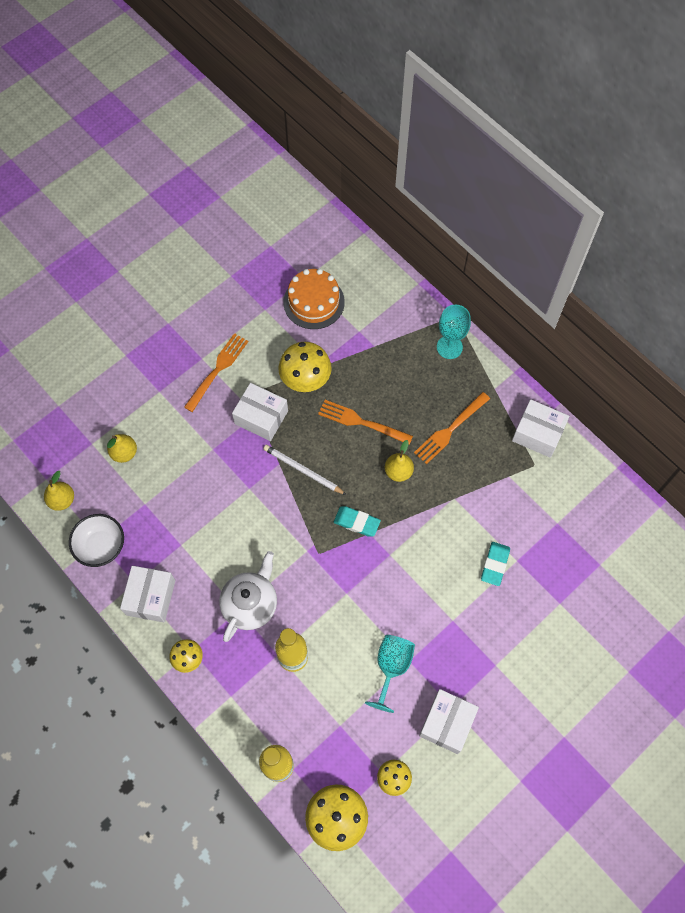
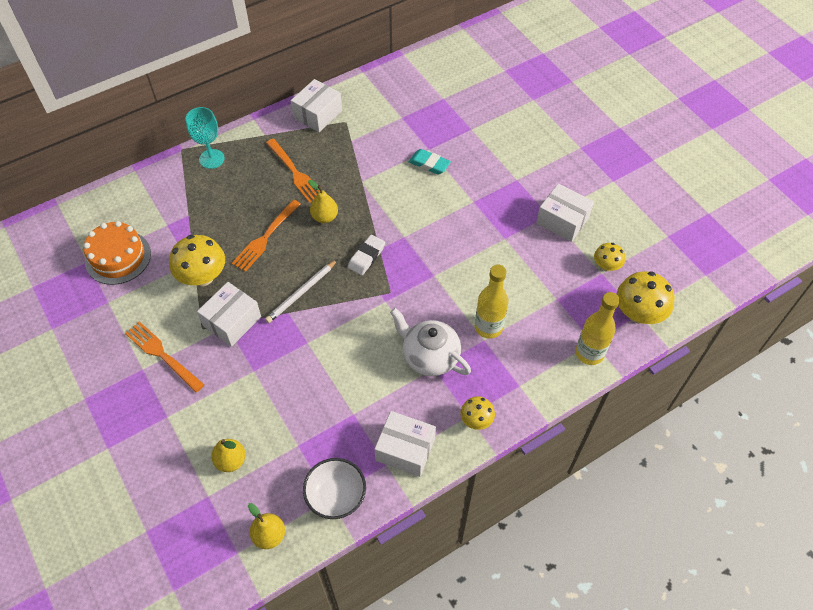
camera: 80 degrees left, 10 degrees down
(356, 522) = (366, 257): turquoise eraser -> white eraser
(391, 667) = (508, 252): turquoise goblet -> none

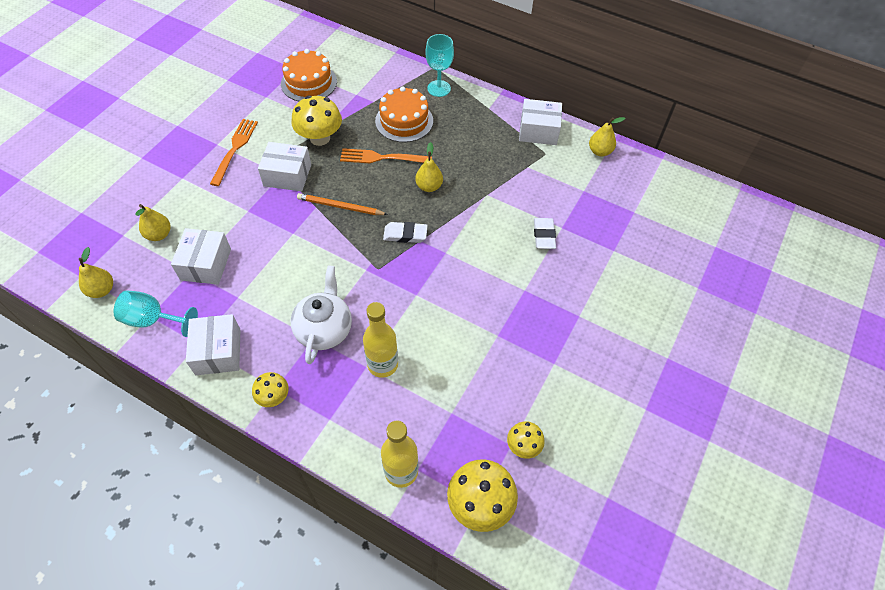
camera: 60 degrees right, 0 degrees up
(232, 202) = (404, 121): none -> orange cake
(294, 172) = (463, 145): orange fork -> none
(301, 293) = (340, 207): white pencil -> orange pencil
(336, 496) = (153, 320): white bowl -> turquoise goblet
(369, 87) = (600, 151): none -> yellow pear
(429, 164) = (544, 235): turquoise eraser -> white eraser
(562, 220) = (555, 379): white box -> white box (206, 264)

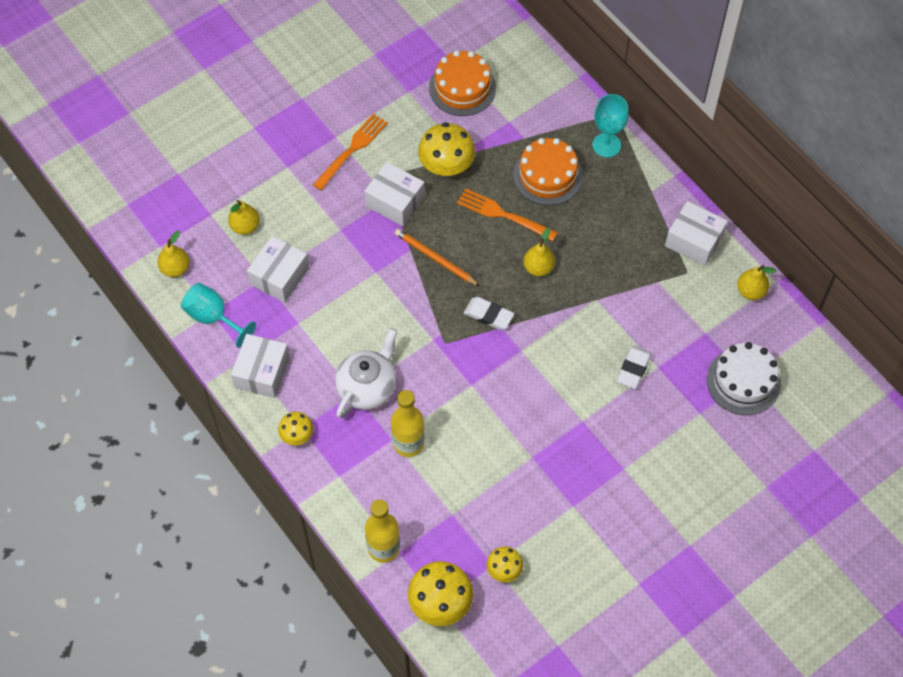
camera: 25 degrees right, 5 degrees up
(632, 215) = (743, 381): none -> white cake

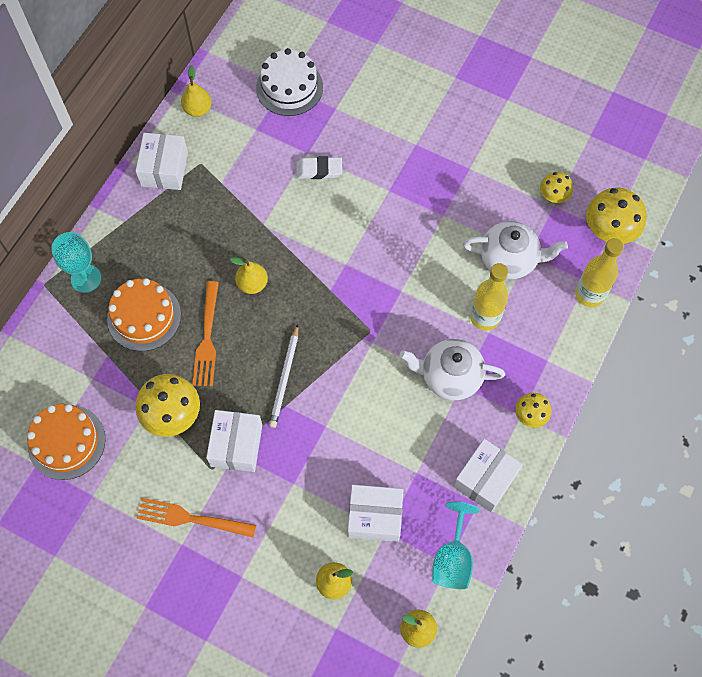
camera: 115 degrees left, 5 degrees up
(262, 372) = (485, 479): white box -> white box turned 45 degrees counterclockwise
(435, 259) = (285, 378): orange pencil -> white pencil
(456, 494) = (509, 259): none -> white teapot
(488, 315) = (323, 305): white eraser -> none

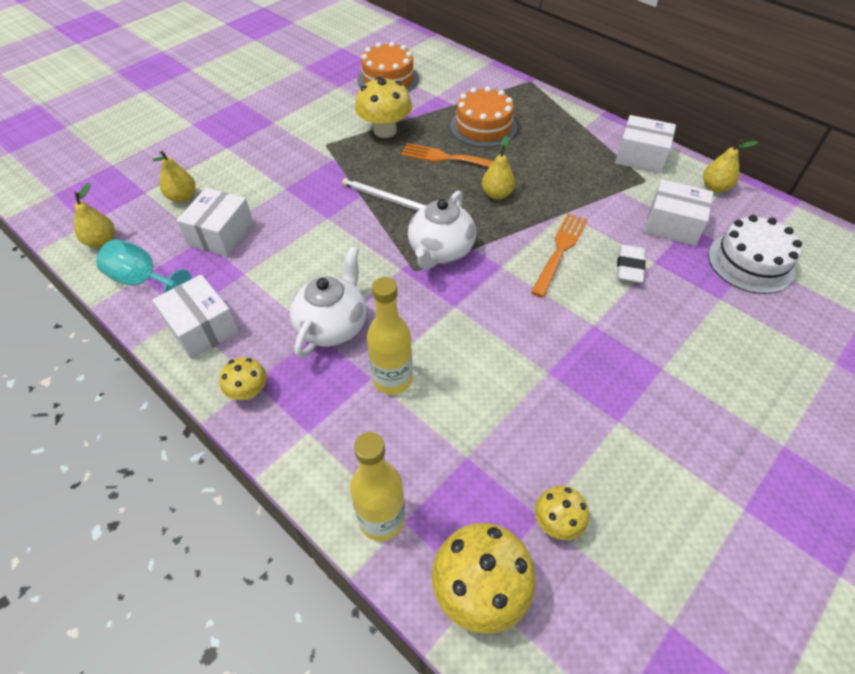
camera: 105 degrees right, 15 degrees down
(86, 278) = (530, 101): turquoise goblet -> none
(191, 518) = (290, 129): orange fork -> orange fork (560, 251)
(236, 445) = (339, 161): white box -> white box (672, 225)
(509, 259) = (465, 430): white teapot -> white teapot (440, 251)

